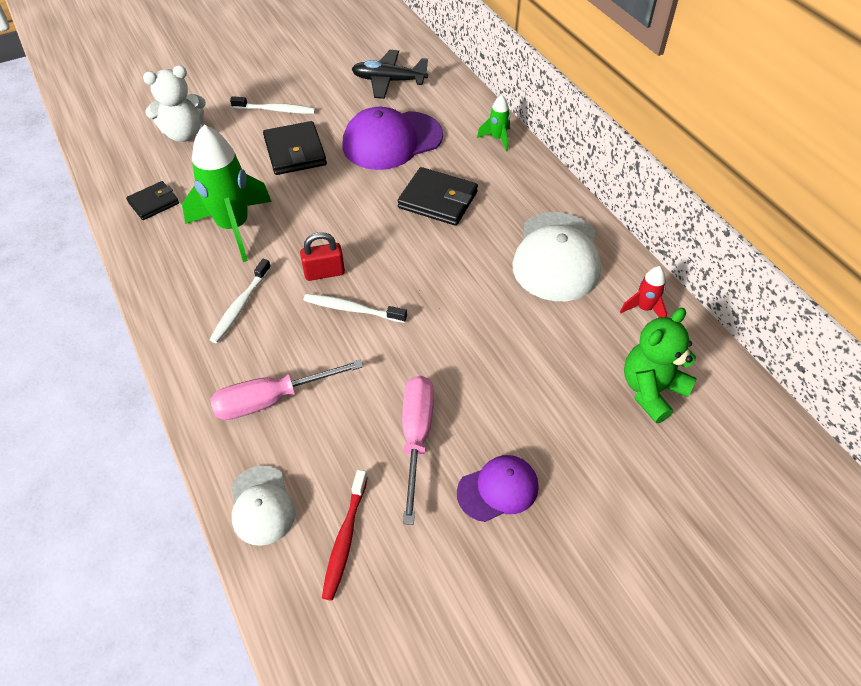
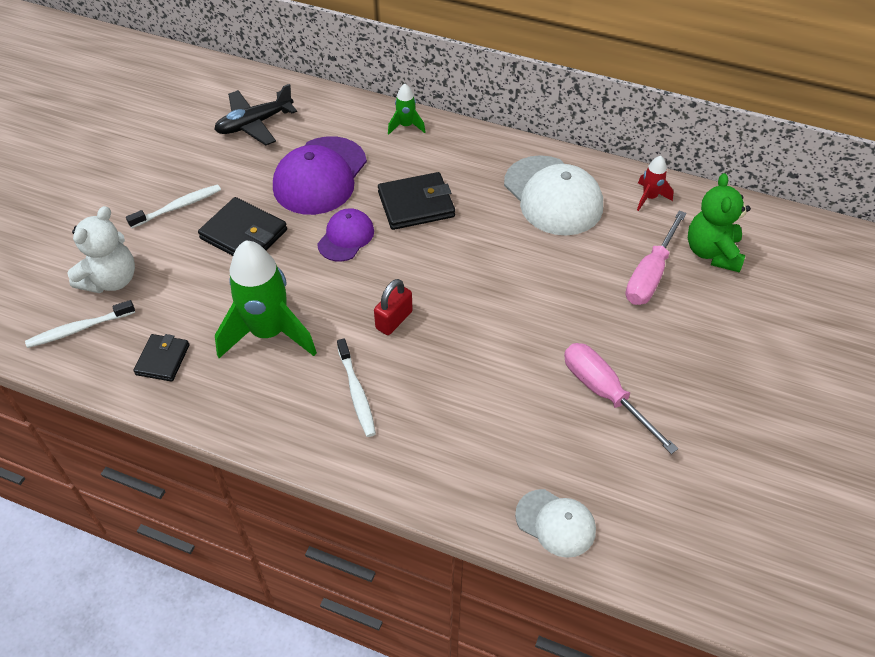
camera: 40 degrees left, 0 degrees up
(272, 400) = (471, 444): pink screwdriver -> pink screwdriver (650, 274)
(345, 539) = (637, 498): red toothbrush -> none
(352, 309) = (450, 334): white toothbrush -> white toothbrush (79, 329)
(498, 489) = (694, 388): purple cap -> purple cap (346, 237)

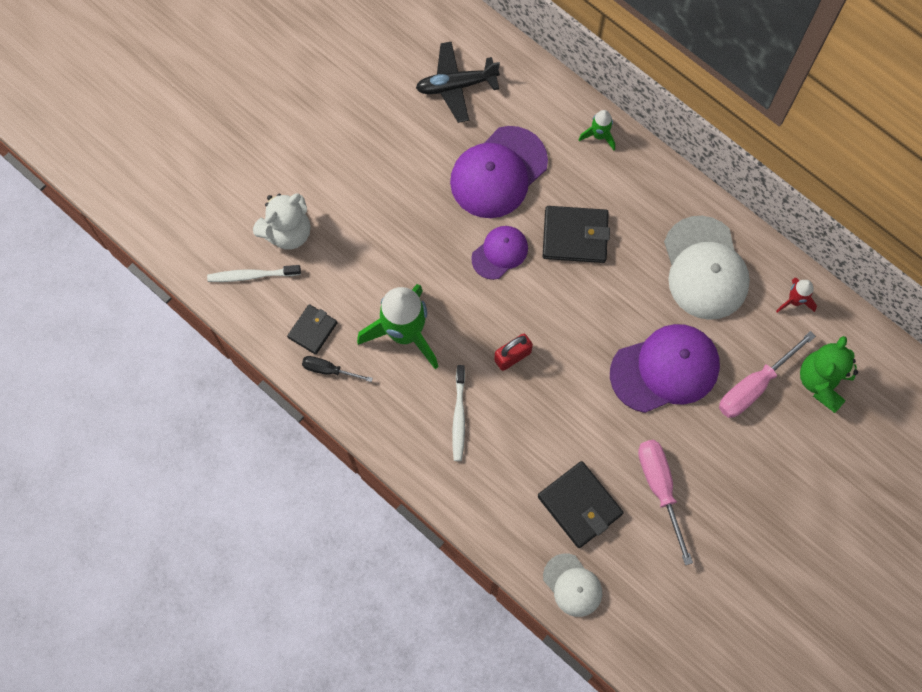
camera: 20 degrees right, 20 degrees up
(178, 207) = (362, 167): white toothbrush -> none
(192, 392) = (329, 370): none -> black screwdriver
(244, 234) = (411, 219): black wallet -> black wallet (579, 505)
(556, 286) = (665, 369): none -> purple cap

